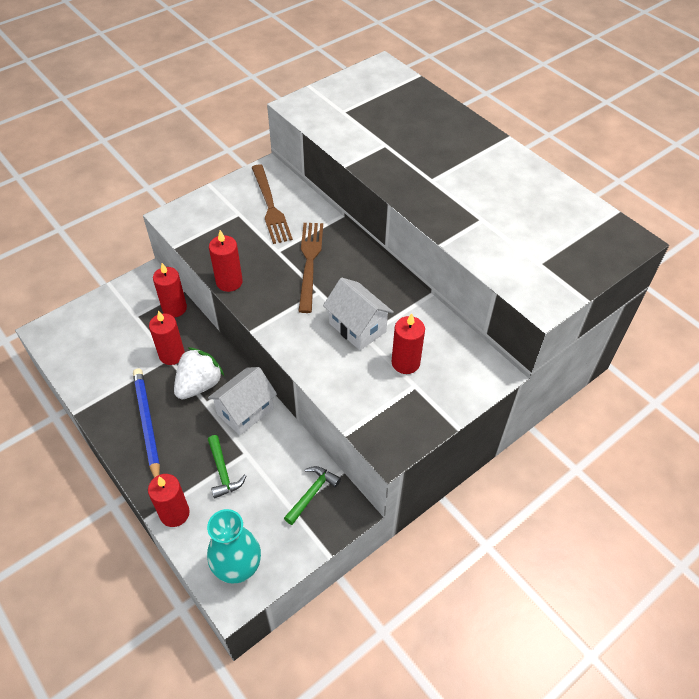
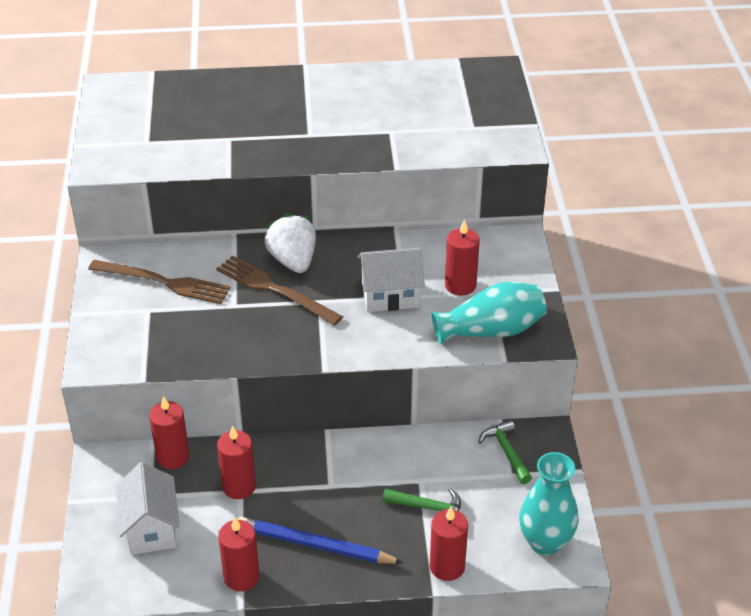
camera: 55 degrees left, 10 degrees down
(199, 385) = (302, 480): white strawberry -> white strawberry (293, 261)
(229, 282) = (241, 358): red candle -> red candle (241, 577)
(245, 411) = (369, 458): white house -> white house (151, 528)
(371, 408) = (491, 330): none -> turquoise vase

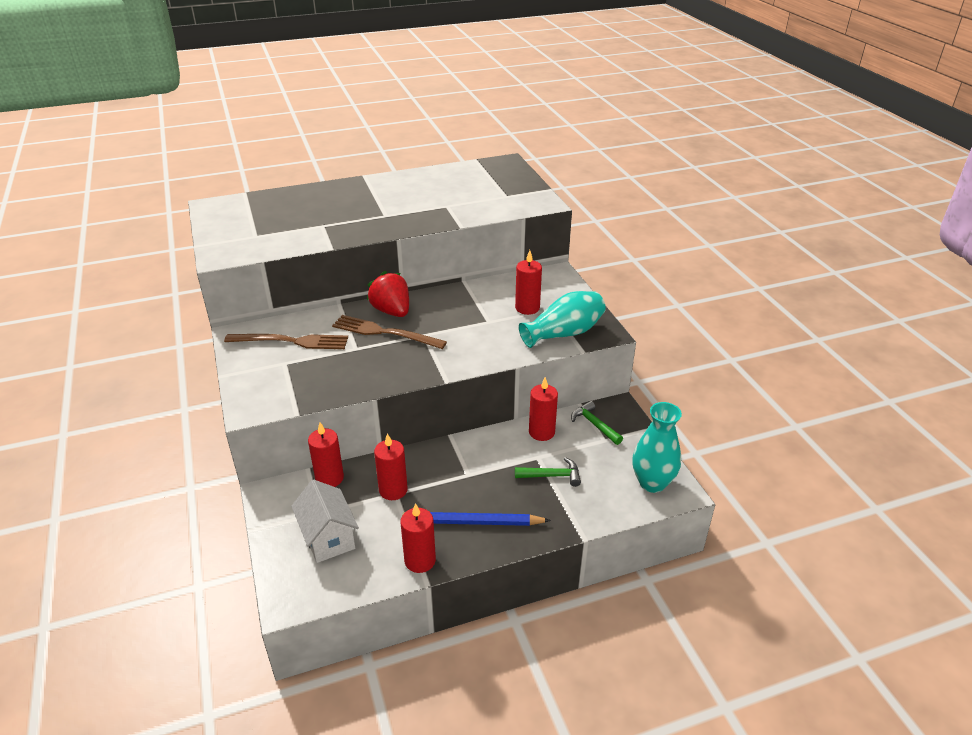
camera: 15 degrees left, 5 degrees down
(293, 261) = (392, 311): white strawberry -> red strawberry
(390, 296) = (477, 323): white house -> none
(447, 566) = (585, 516): red candle -> red candle (541, 432)

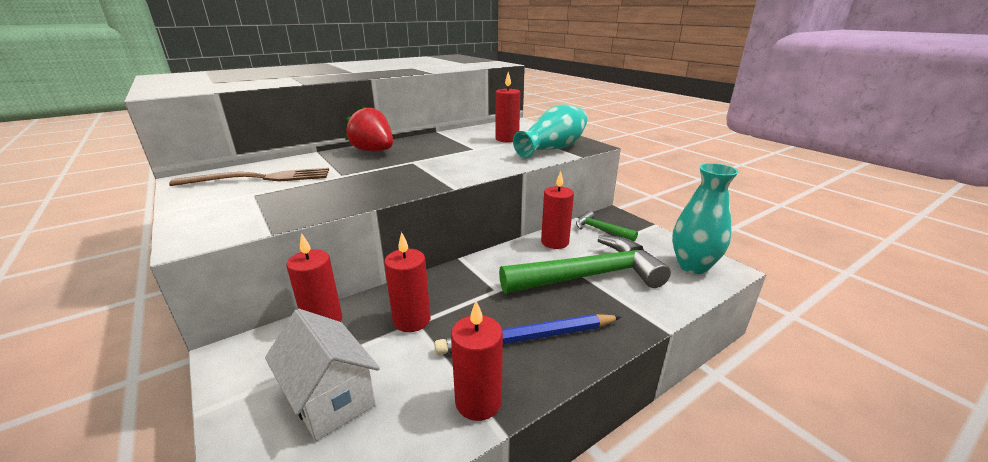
camera: 15 degrees left, 10 degrees down
(384, 332) = (370, 163): brown fork -> none
(552, 476) = (589, 276): green hammer -> green hammer, size x2.14

